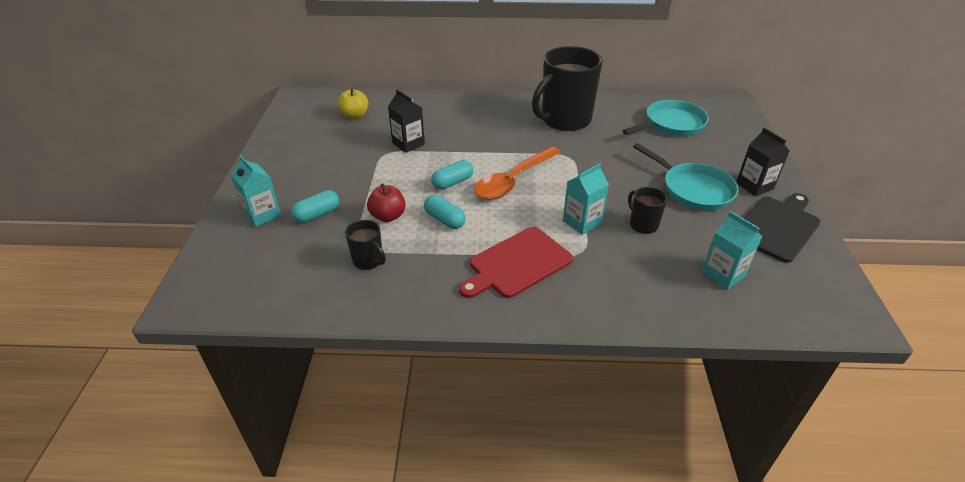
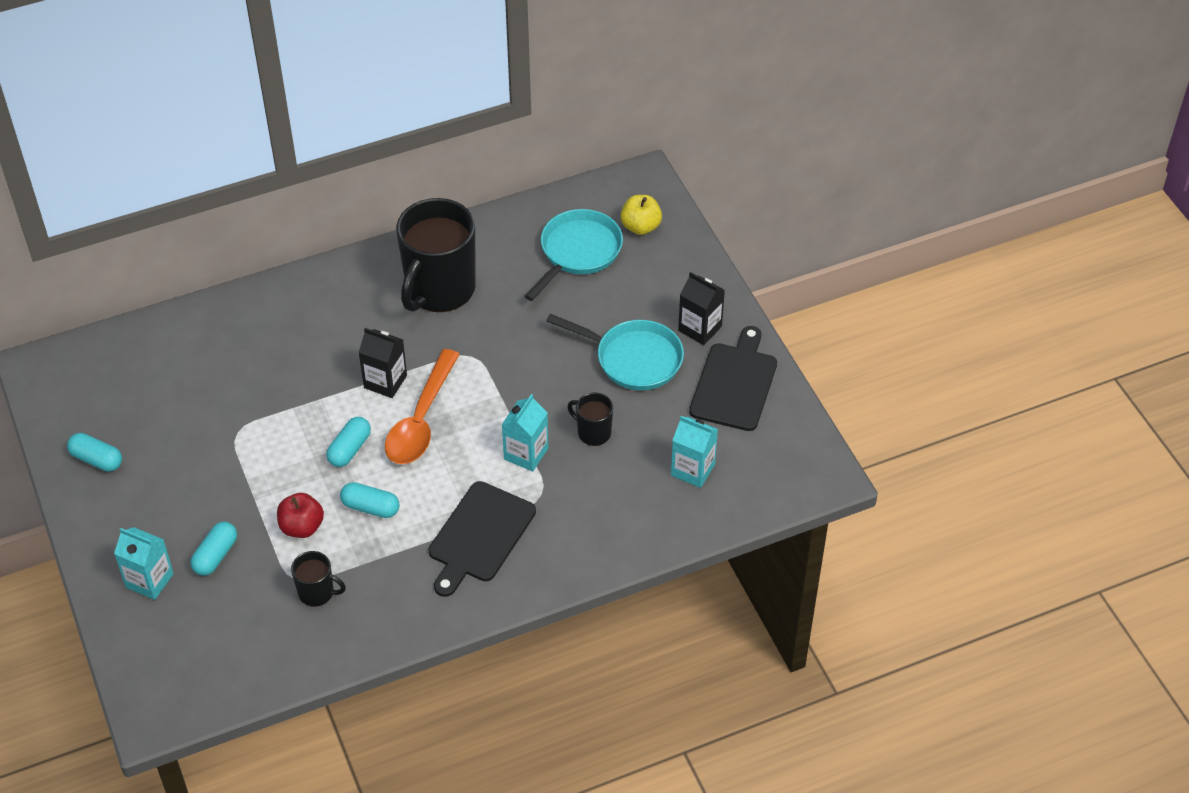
camera: 25 degrees left, 10 degrees up
(290, 143) = (97, 459): none -> turquoise capsule
(355, 116) = (150, 380): yellow apple -> yellow apple (640, 227)
(408, 144) = (256, 405): black carton -> black carton (385, 381)
(517, 264) = (479, 536): red cutting board -> black cutting board

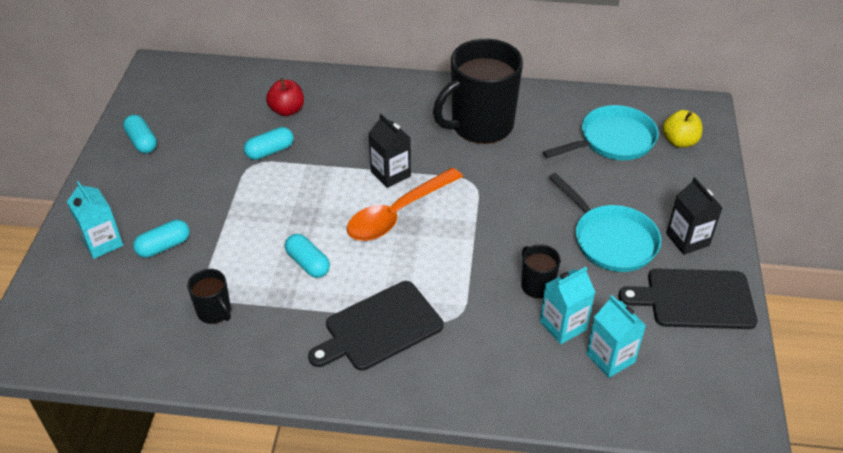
camera: 30 degrees right, 5 degrees down
(302, 527) = (244, 254): red apple -> red apple (287, 110)
(349, 449) = (325, 212): turquoise capsule -> turquoise capsule (270, 151)
(526, 453) = (466, 277): turquoise carton -> turquoise carton (563, 325)
(734, 383) = (695, 299): black cutting board -> black cutting board turned 135 degrees counterclockwise

